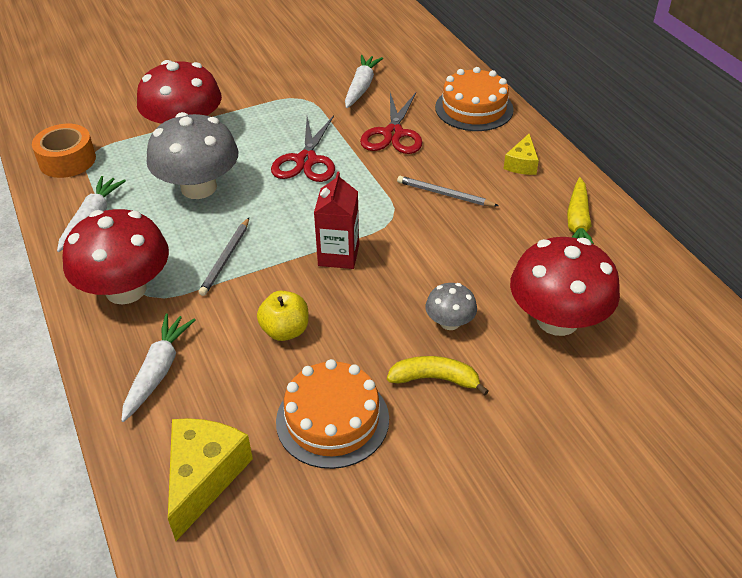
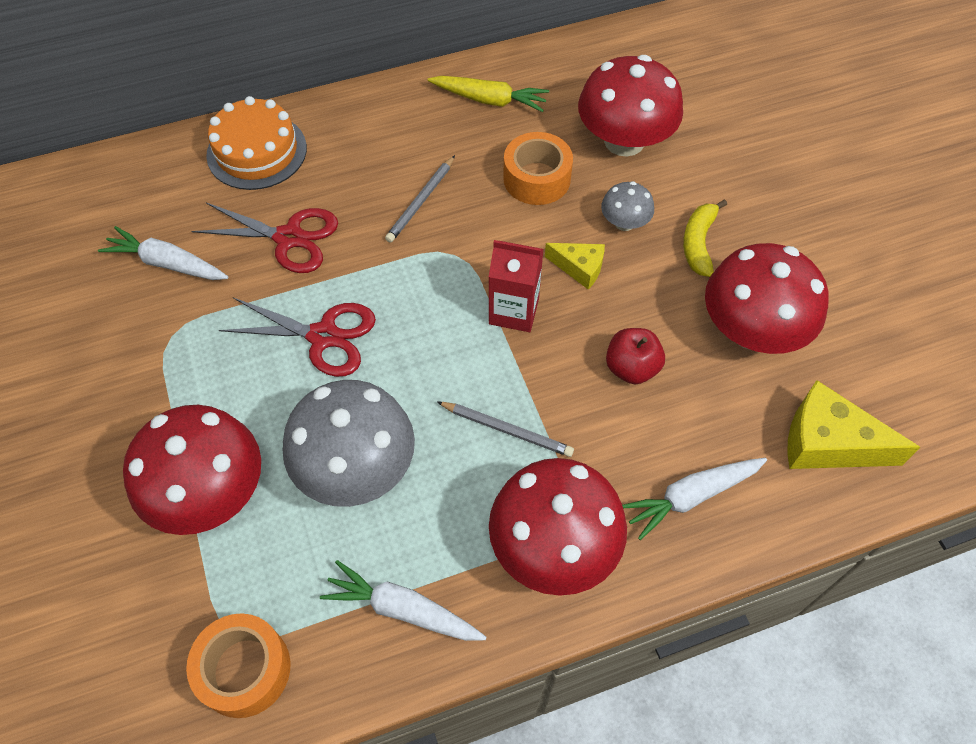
camera: 85 degrees left, 15 degrees up
(158, 371) = (691, 496): white carrot -> white carrot turned 45 degrees counterclockwise
(285, 330) = (631, 368): yellow apple -> red apple
(332, 420) = (751, 330): orange cake -> red mushroom
(489, 260) = (537, 178): none -> orange tape
(522, 164) = (379, 126): yellow cheese -> yellow cheese (579, 268)

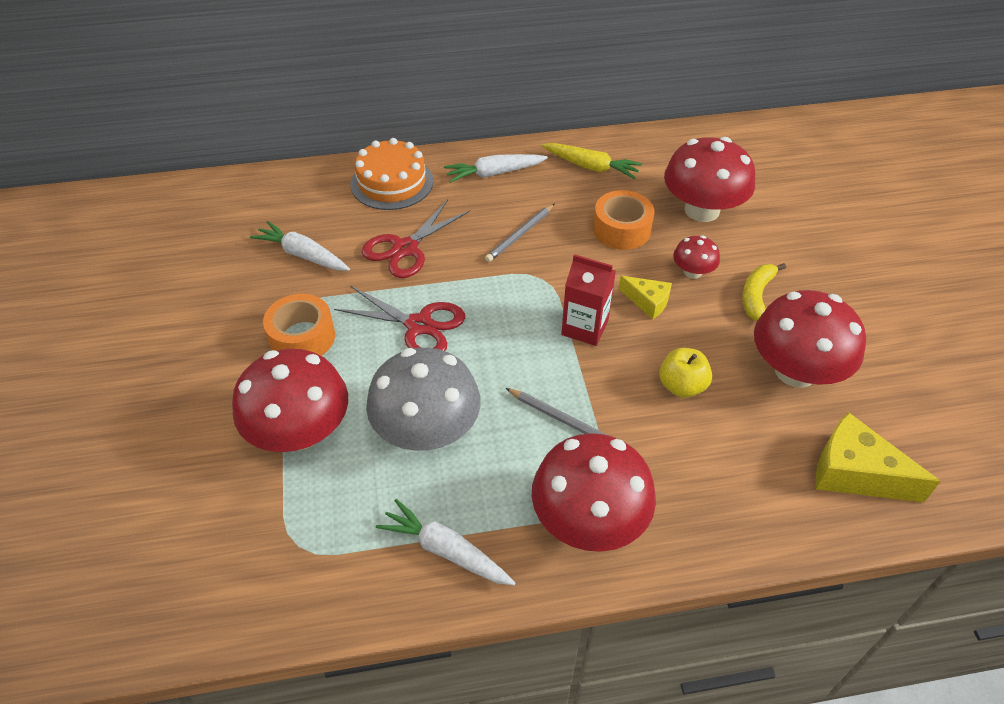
camera: 10 degrees right, 10 degrees down
(244, 669) = (299, 577): orange tape -> orange tape (302, 337)
(289, 238) = (405, 248): red scissors -> red scissors turned 105 degrees clockwise
(624, 222) = (692, 272): grey mushroom -> red mushroom
(631, 368) = (681, 386): red apple -> yellow apple
(691, 496) = (720, 498): white carrot -> white carrot (494, 173)

